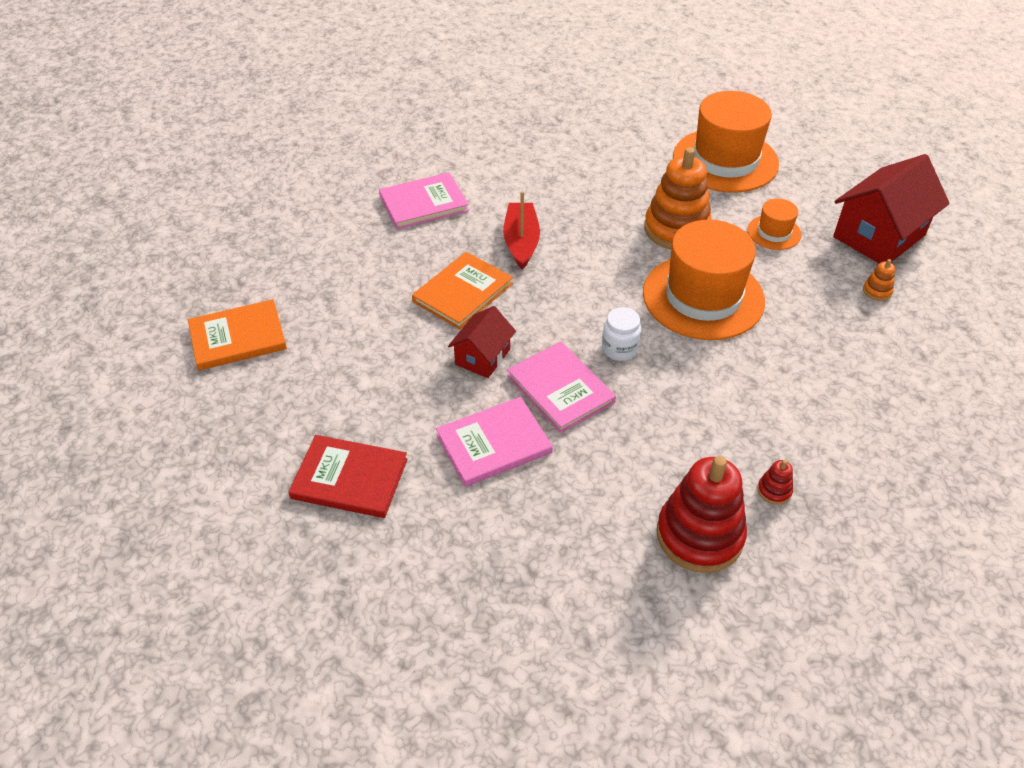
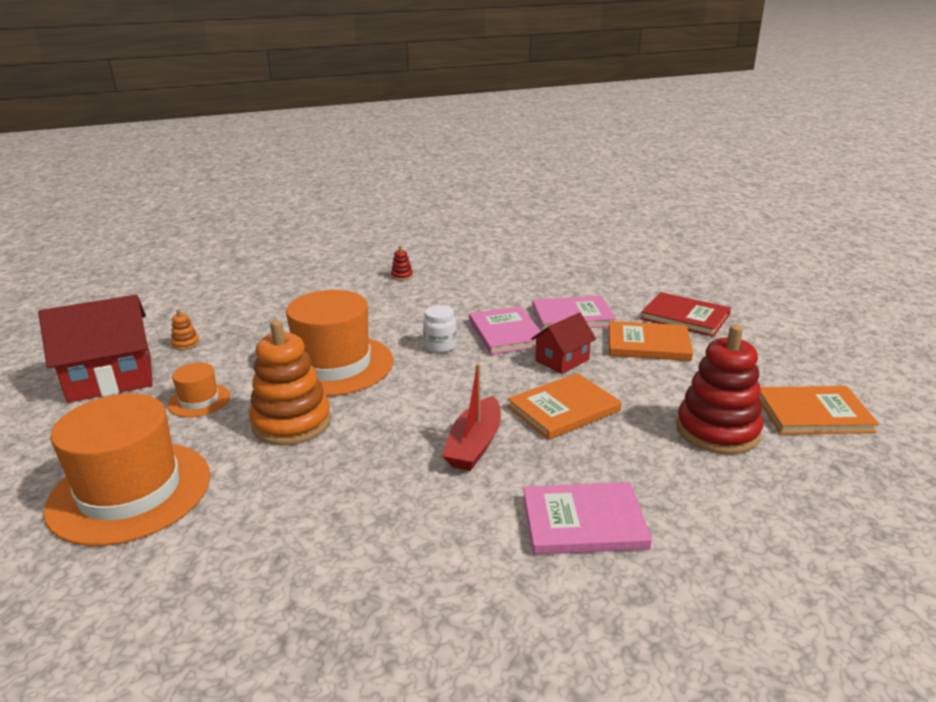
camera: 160 degrees left, 20 degrees down
(394, 407) = (648, 344): none -> orange book
(699, 535) = (463, 270): red stacking toy -> red stacking toy (717, 431)

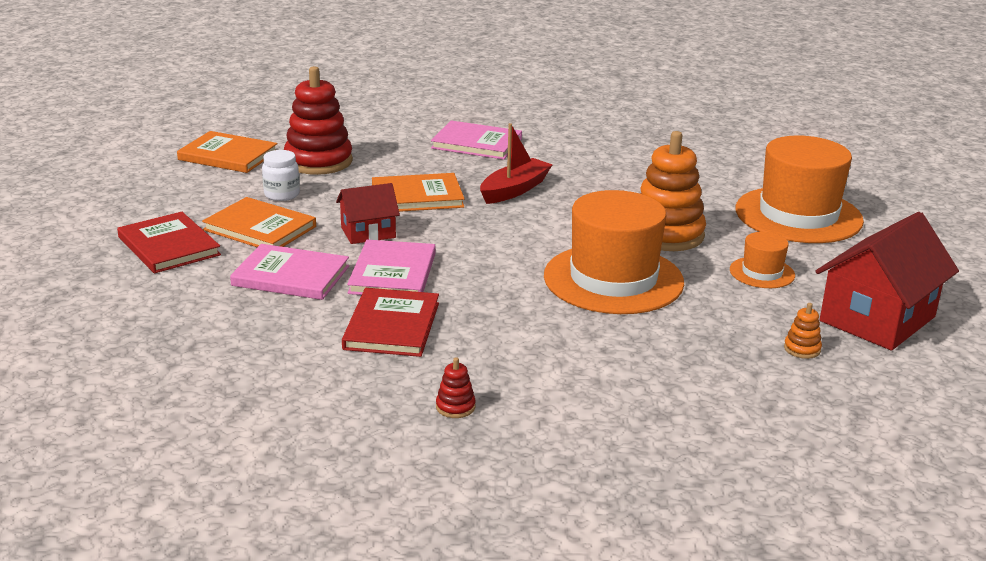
camera: 160 degrees left, 0 degrees up
(111, 379) = (877, 319): red house -> red house turned 45 degrees counterclockwise
(440, 346) = (481, 275): white jar -> white jar (282, 195)
(471, 302) = (392, 326): none -> red book

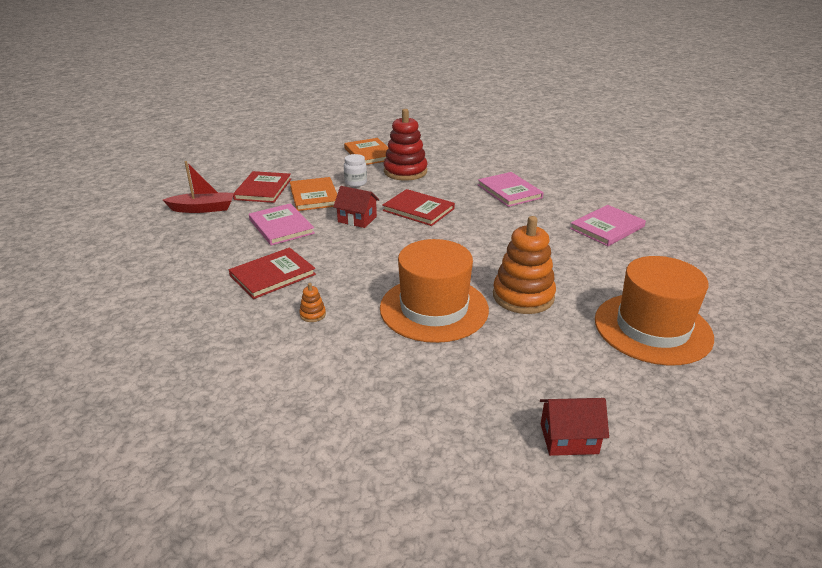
camera: 45 degrees right, 5 degrees up
(392, 273) = (327, 247): pink book -> pink book (607, 227)
(417, 196) = (418, 210): orange book -> red book
(455, 407) = (215, 336): red stacking toy -> none
(514, 190) = (479, 227): red boat -> red boat (203, 209)
(762, 273) = (542, 355): orange hat -> none
(802, 349) = (467, 425): orange stacking toy -> orange stacking toy (313, 314)
(877, 319) = (569, 438): red house -> red house, size x0.56

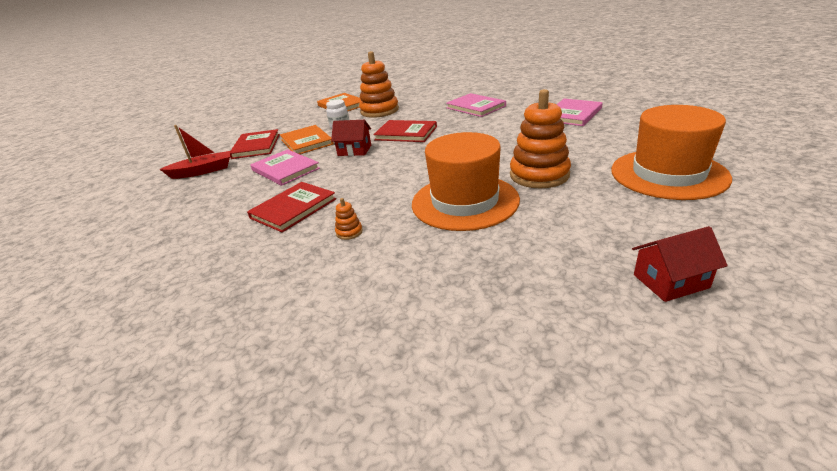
camera: 10 degrees left, 0 degrees up
(405, 171) = (379, 111): red stacking toy -> orange stacking toy

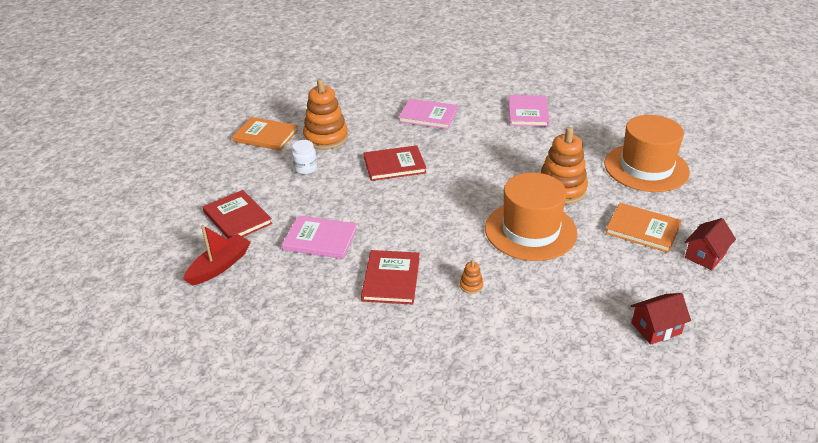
camera: 35 degrees left, 5 degrees up
(306, 142) = (295, 199): orange book -> orange book (642, 229)
(354, 150) = (366, 198): red house -> red house (656, 328)

